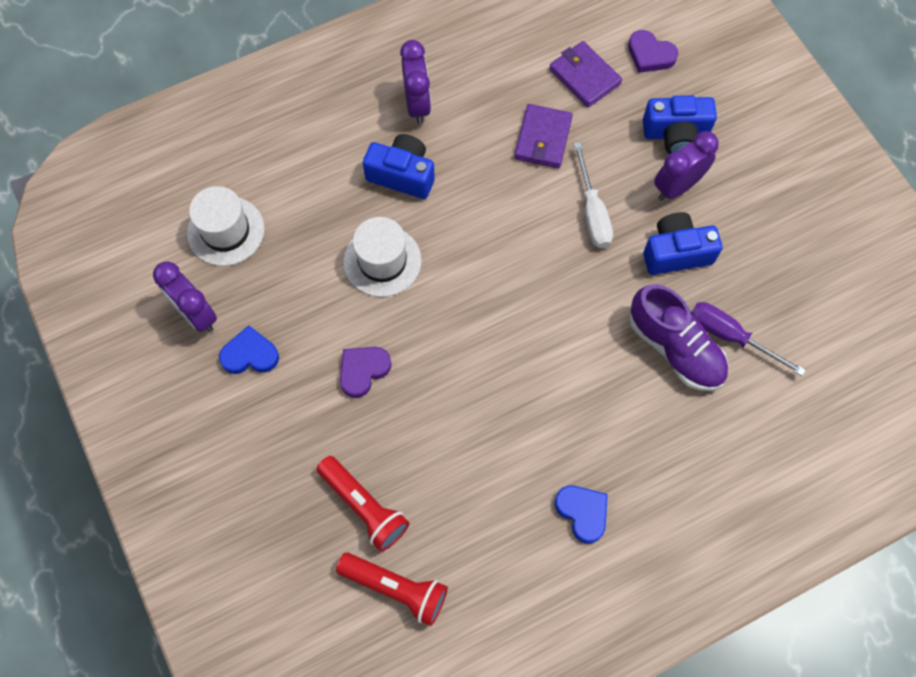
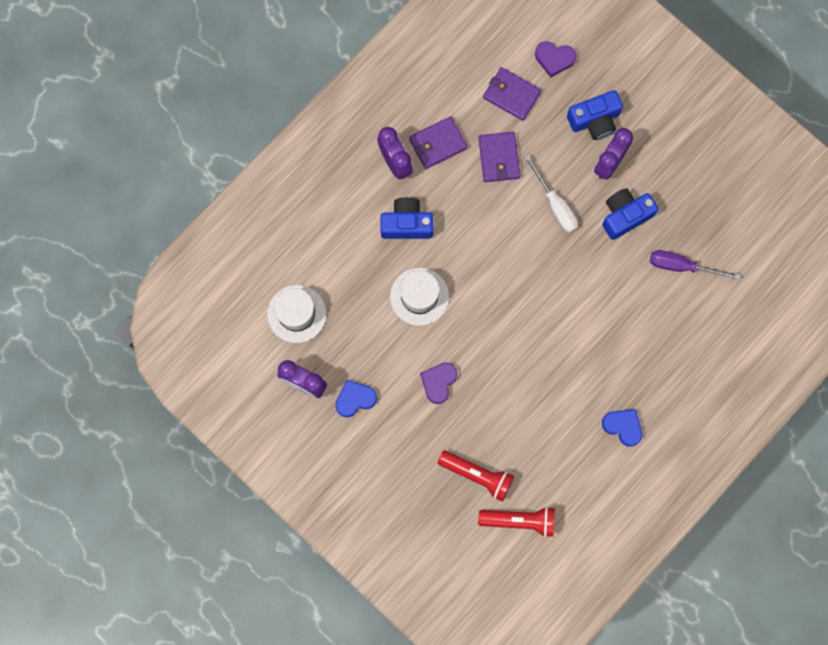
camera: 20 degrees left, 10 degrees up
(476, 100) = (437, 144): none -> purple wallet
(675, 348) = (647, 288): purple shoe -> none

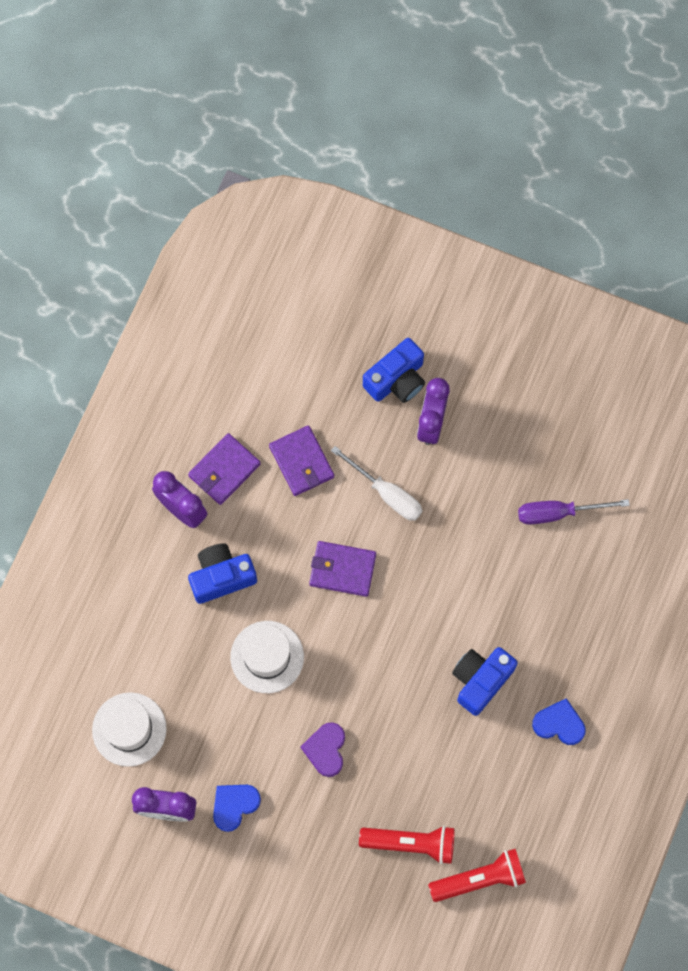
camera: 20 degrees left, 5 degrees down
(511, 95) = (290, 384): purple wallet -> purple wallet (342, 569)
(554, 59) = (324, 325): purple heart -> none
(625, 216) = (472, 477): blue camera -> blue camera (481, 680)

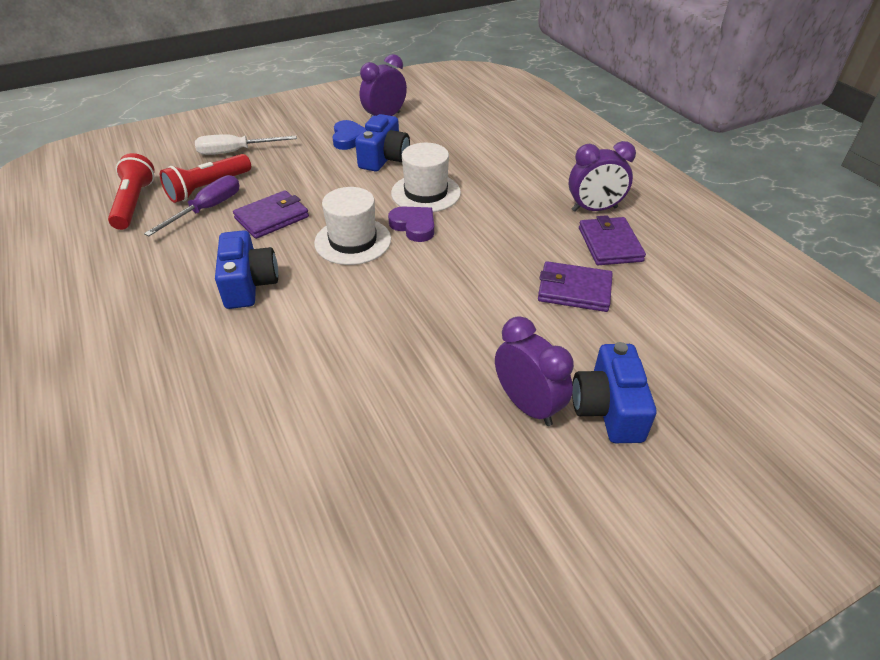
camera: 130 degrees right, 30 degrees down
(129, 729) = (453, 125): white hat -> white hat (353, 241)
(221, 577) = (514, 202): blue camera -> blue camera (384, 158)
(326, 750) = (324, 185): purple heart -> purple heart (414, 226)
(342, 569) = (445, 261): purple wallet -> purple wallet (272, 217)
(386, 493) = (484, 326): white screwdriver -> white screwdriver (235, 152)
(480, 879) = (134, 203): red flashlight -> red flashlight turned 150 degrees clockwise
(558, 513) = (309, 447): purple screwdriver -> purple screwdriver (207, 209)
(559, 724) = (144, 308): blue heart -> none

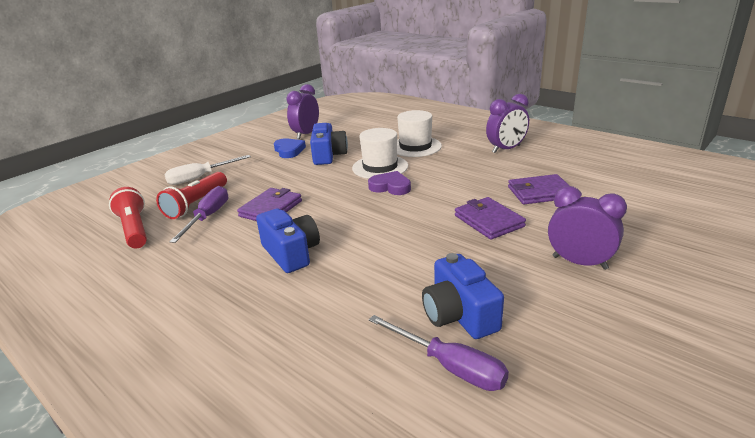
camera: 20 degrees left, 15 degrees down
(287, 478) = (449, 366): none -> purple screwdriver
(353, 241) = (352, 206): white hat -> white hat (415, 147)
(608, 408) = (632, 248): blue camera -> blue camera (459, 315)
(609, 244) = (536, 164): purple wallet -> purple wallet (488, 221)

